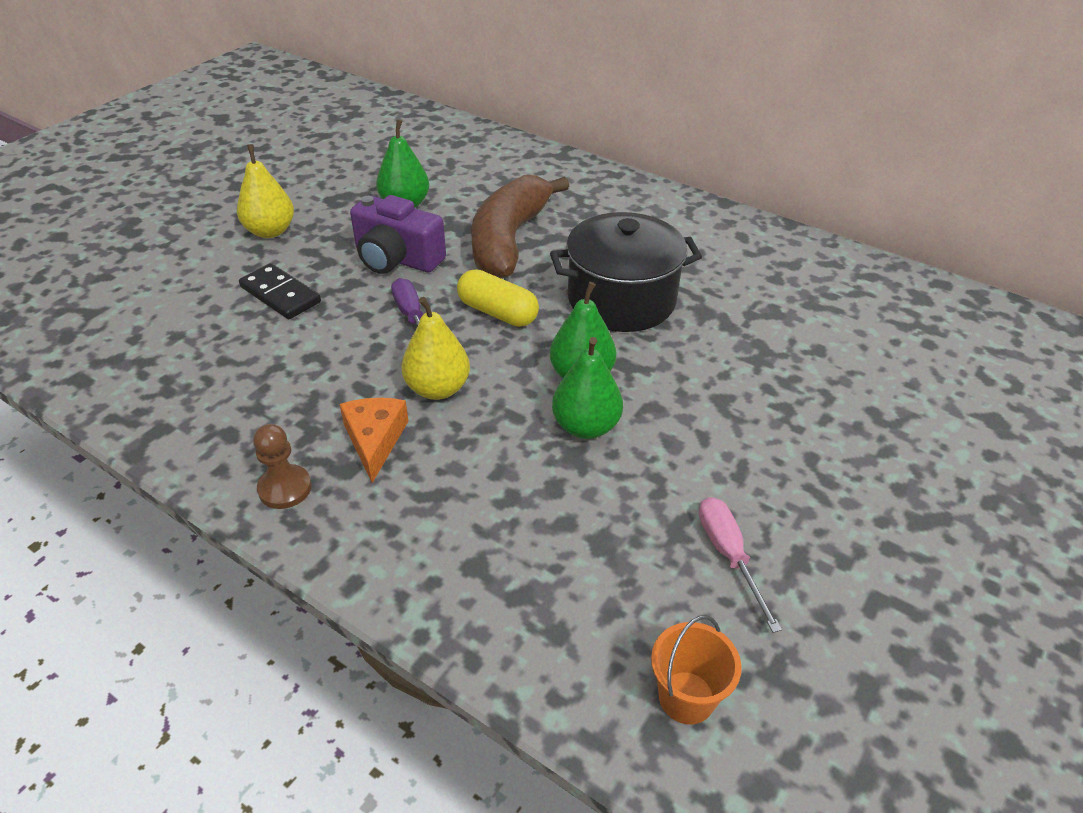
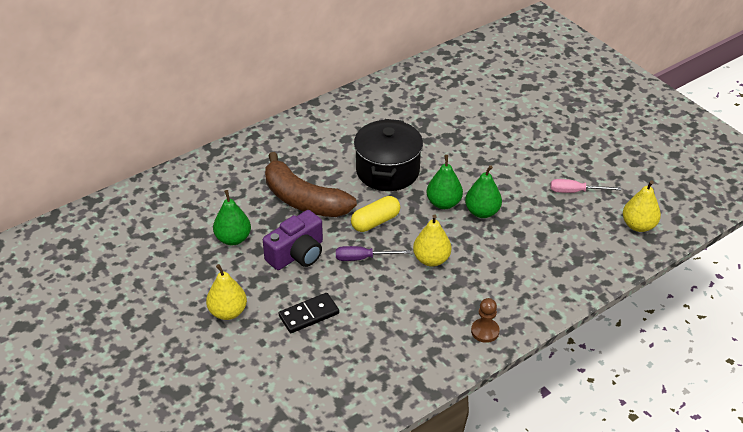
camera: 70 degrees left, 0 degrees up
(375, 440) = (462, 291): orange cheese -> none
(686, 697) = (638, 225): orange bucket -> yellow pear

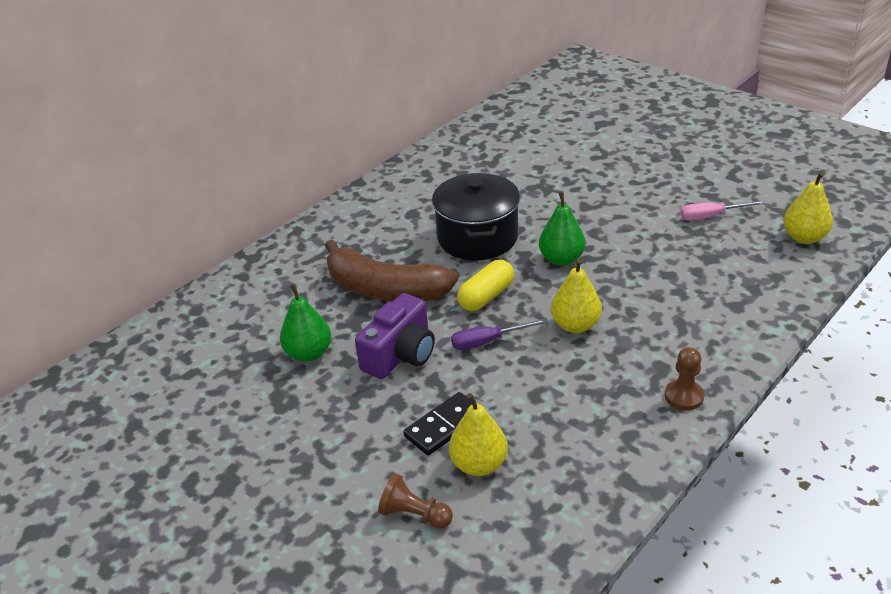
camera: 10 degrees left, 5 degrees down
(228, 312) = (332, 446): yellow pear -> yellow pear (479, 464)
(267, 372) = (414, 515): none -> brown pawn
(482, 212) = (613, 259): green pear -> none

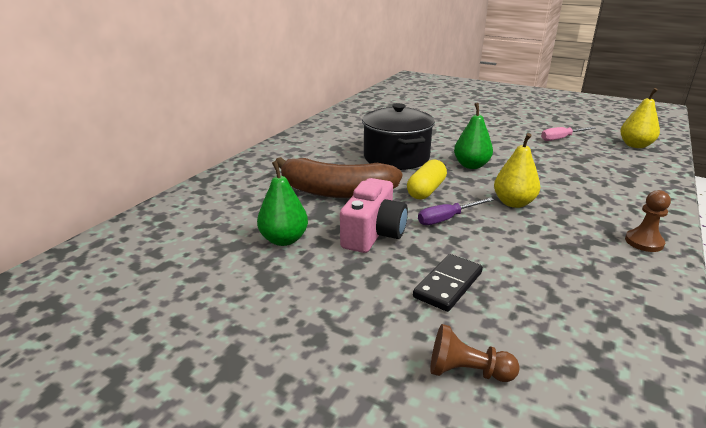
camera: 15 degrees left, 10 degrees down
(400, 354) = (373, 233): purple camera -> pink camera
(479, 464) = (504, 314): yellow pear -> none

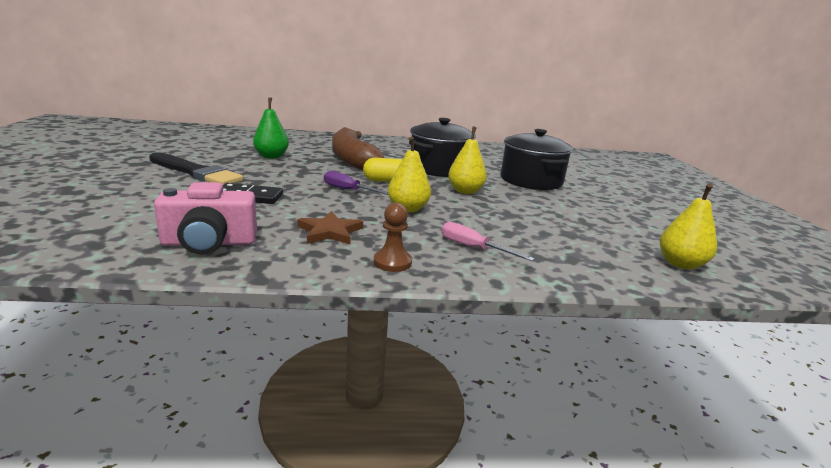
camera: 55 degrees right, 5 degrees down
(321, 313) = (196, 172): none -> black brush
(373, 233) = (301, 174): pink camera -> pink camera (209, 243)
(452, 133) = (531, 180): none -> black pot
(467, 371) = (152, 207): brown pawn -> none
(471, 165) = (465, 191): green pear -> yellow pear
(561, 138) = (615, 223): pink screwdriver -> pink screwdriver (473, 248)
(570, 256) = (330, 232): none -> brown star

